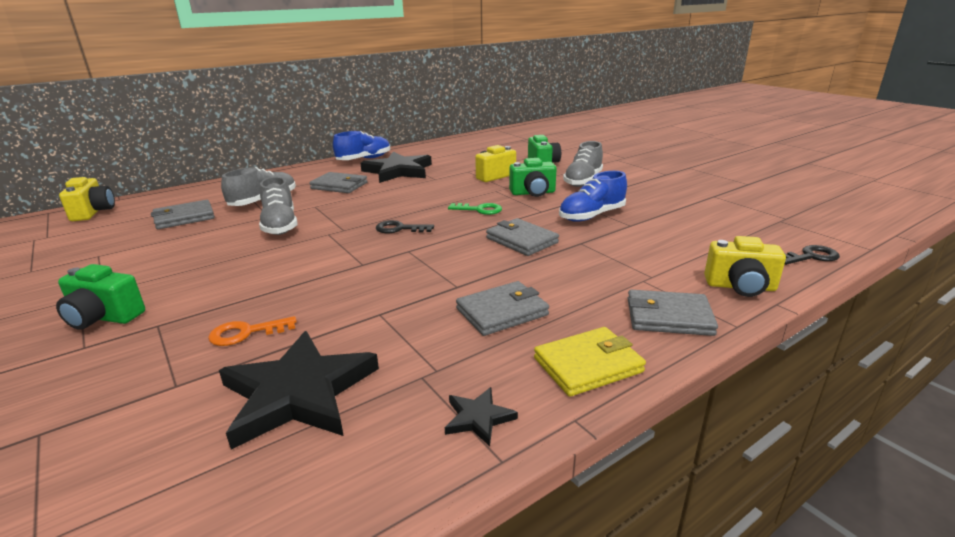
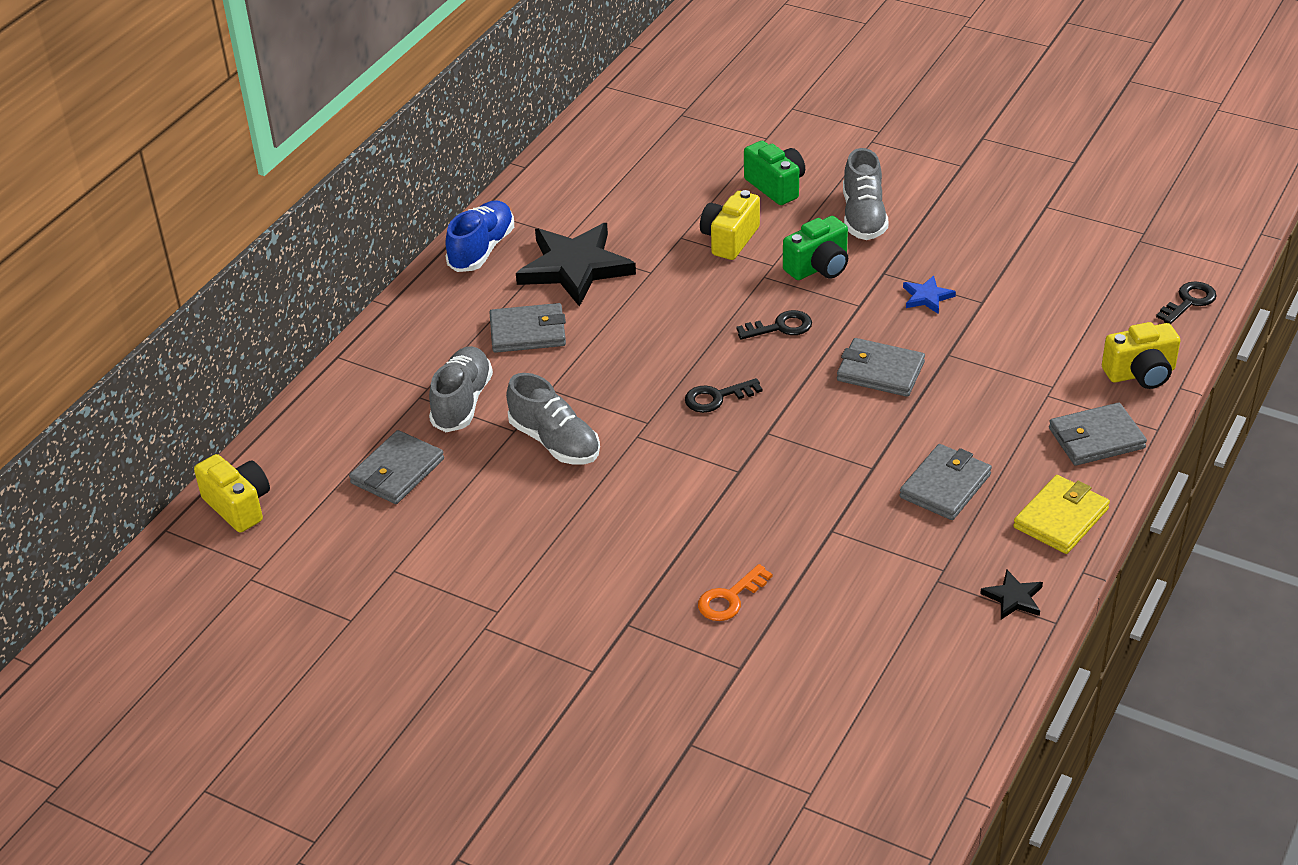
camera: 25 degrees left, 15 degrees up
(104, 317) = (556, 637): green camera -> none
(299, 393) = (853, 632): black star -> none
(479, 210) = (780, 327): green key -> black key
(591, 216) = (927, 297): blue shoe -> blue star

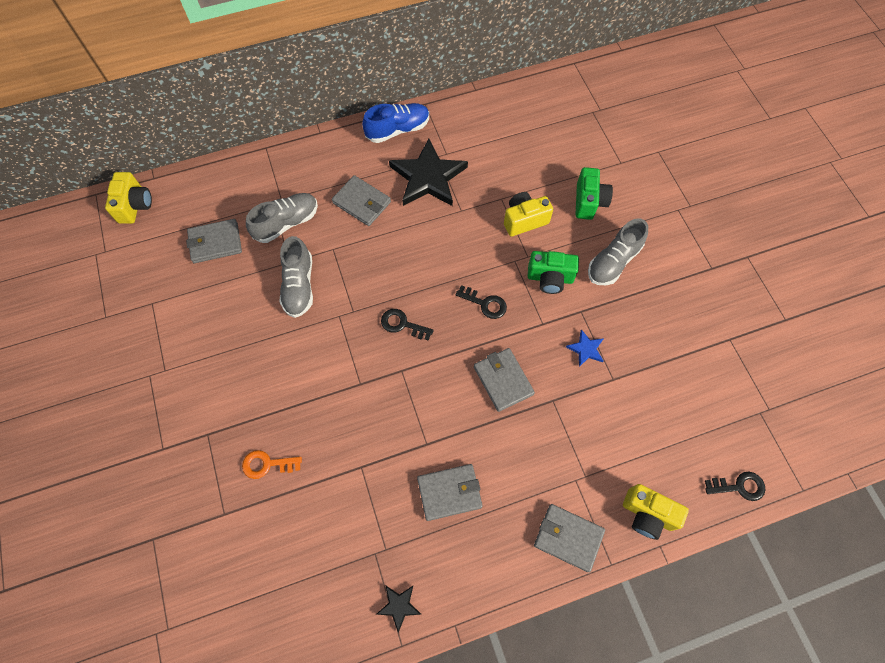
camera: 40 degrees right, 25 degrees up
(1061, 518) = (485, 576): yellow wallet -> none

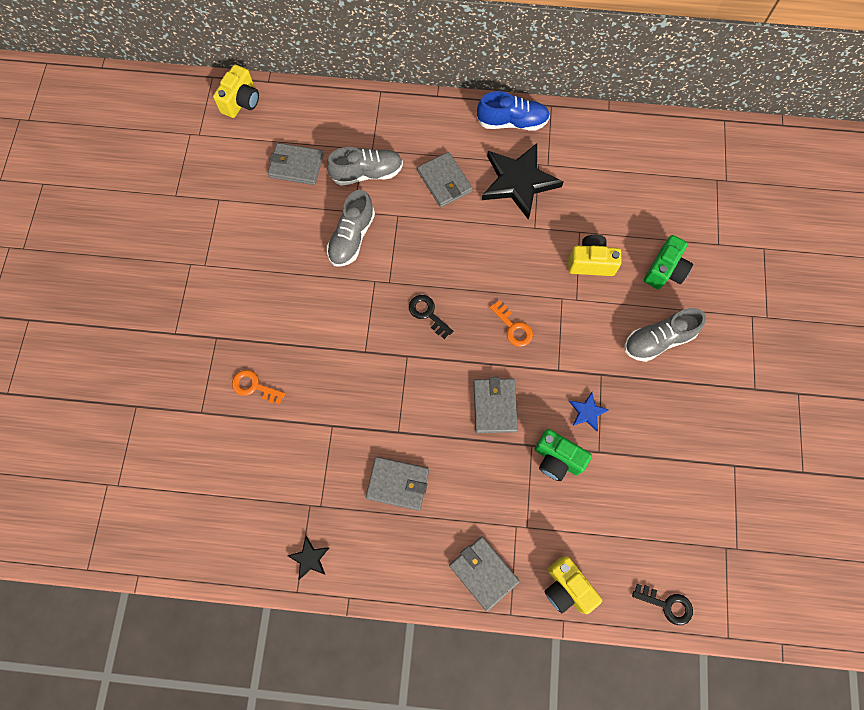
camera: 25 degrees right, 5 degrees up
(485, 304) = (513, 327): black key -> orange key
(550, 278) = (587, 330): green camera -> green camera (557, 459)

